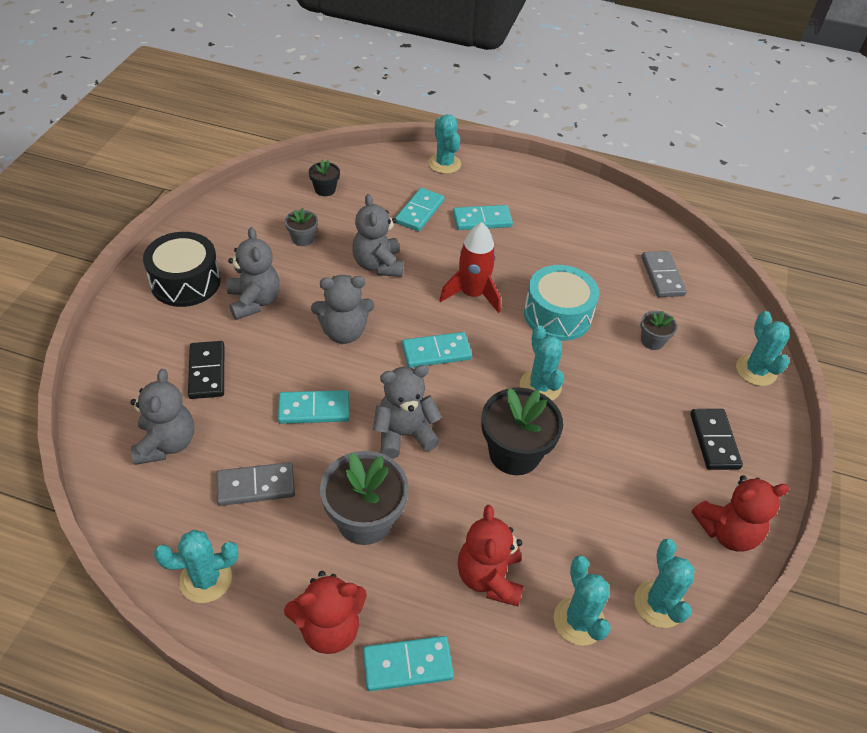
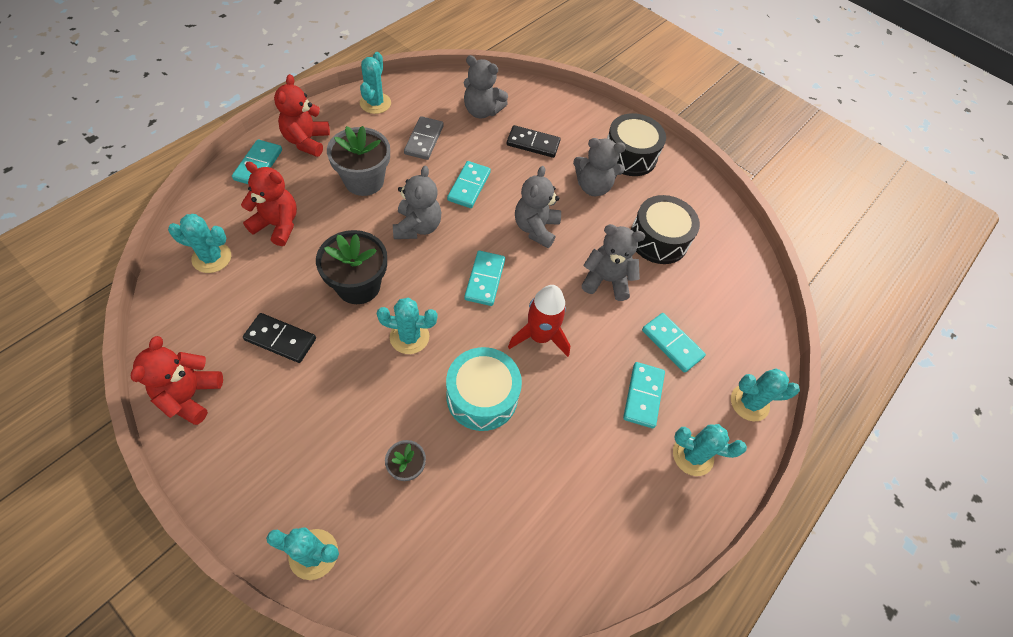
camera: 110 degrees right, 10 degrees up
(302, 239) = (658, 239): grey flower pot -> black drum
(325, 189) = (725, 278): black flower pot -> none
(659, 604) = (182, 310): turquoise cactus -> turquoise cactus (692, 455)
(662, 276) = (488, 543): grey domino -> none
(714, 441) = (269, 447): black domino -> black domino (280, 339)

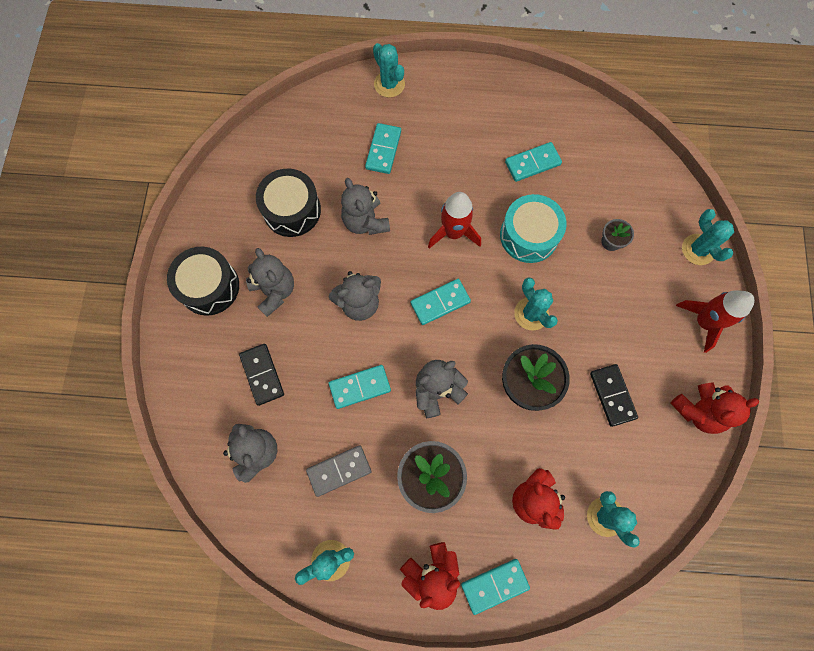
camera: 120 degrees left, 15 degrees up
(246, 481) = (704, 322): none -> red rocket
(643, 396) = (440, 145): turquoise domino -> turquoise domino (532, 163)
(692, 455) = (456, 97): turquoise cactus -> none

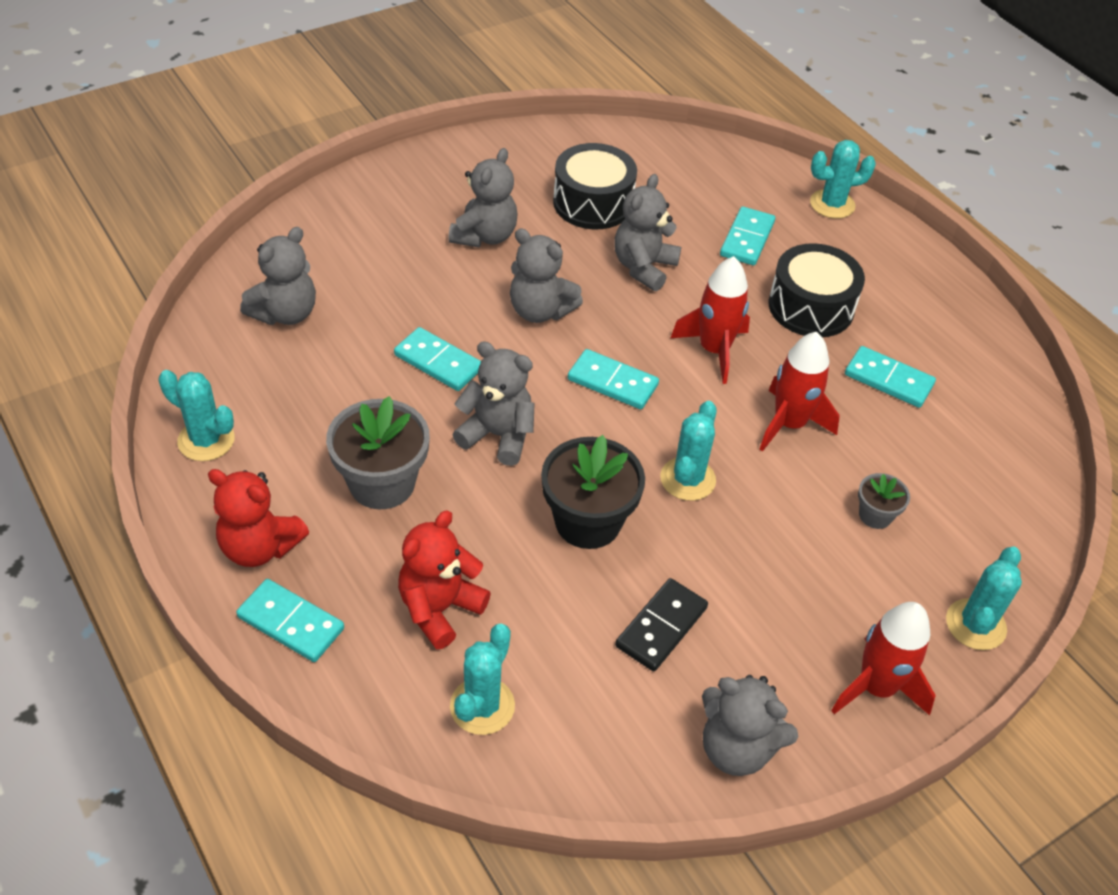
camera: 50 degrees right, 25 degrees down
(209, 286) = (441, 185): black drum -> black drum (811, 307)
(262, 374) = (379, 274): black domino -> none
(339, 470) = (321, 394): grey domino -> none
(383, 150) = (747, 239): turquoise domino -> turquoise domino turned 45 degrees counterclockwise
(389, 84) = (832, 204): turquoise cactus -> turquoise cactus turned 60 degrees clockwise
(529, 235) = (789, 424): turquoise drum -> red rocket
(698, 411) = (736, 748): red teddy bear -> grey teddy bear

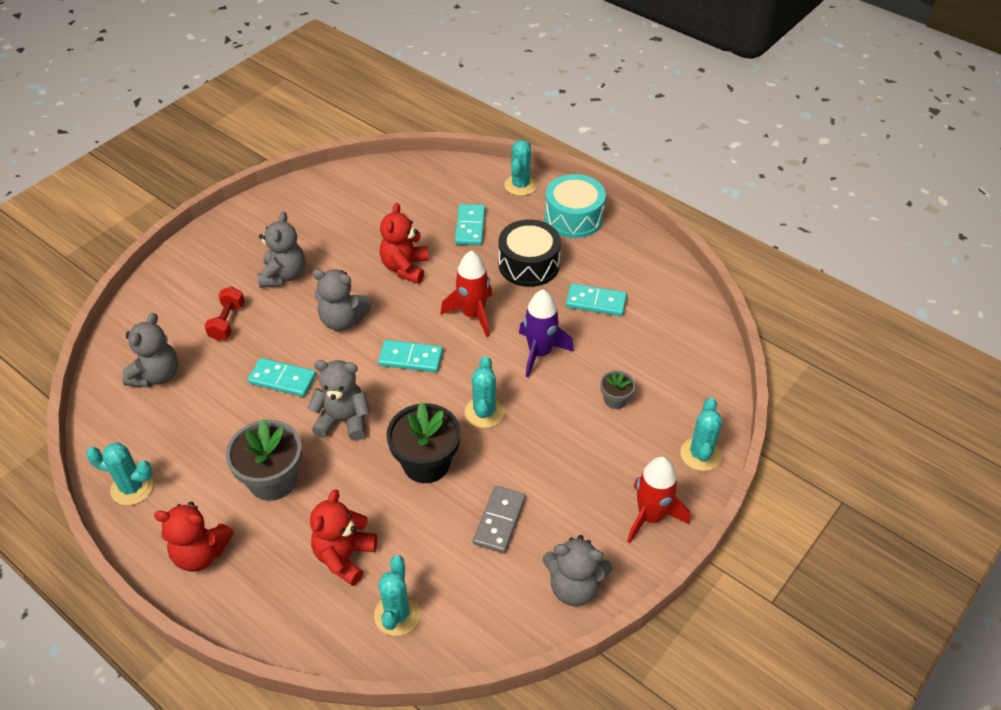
camera: 15 degrees left, 0 degrees up
(291, 623) = (243, 600): turquoise domino -> none
(394, 273) = (227, 322): none -> red dumbbell
(593, 203) = (353, 229): black drum -> none
(643, 267) = (405, 268): grey teddy bear -> red teddy bear
(661, 627) = (499, 521): black domino -> grey domino
(789, 424) = (540, 353): red rocket -> purple rocket
(832, 204) = (520, 185): turquoise cactus -> turquoise cactus turned 45 degrees counterclockwise
(892, 263) = (573, 217): none -> turquoise drum

